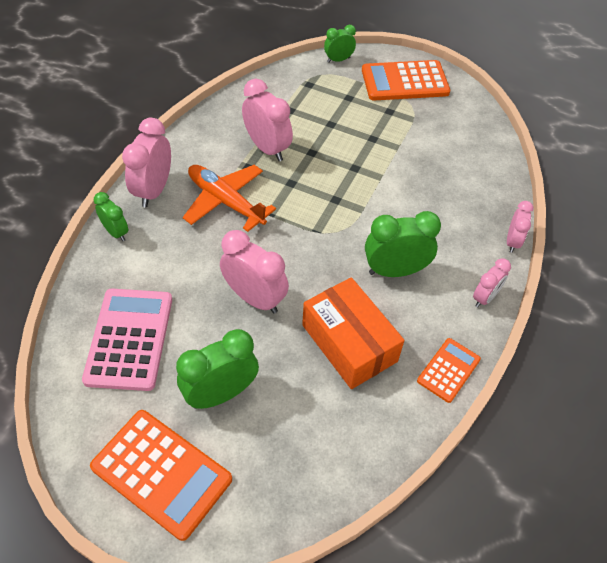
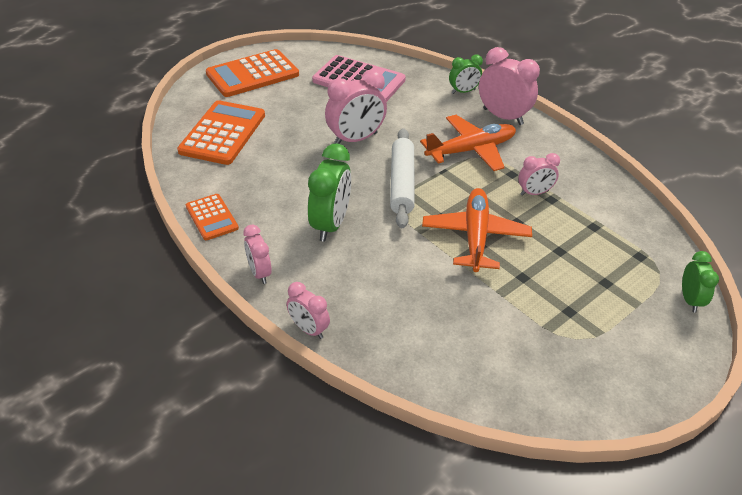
camera: 115 degrees right, 10 degrees down
(221, 393) = (287, 106): green clock -> none
(267, 148) = (534, 193): pink clock -> pink clock, size x0.59
(306, 238) = (402, 183): none -> white rolling pin
(346, 173) = (475, 236): none -> orange plane
(349, 343) = (279, 173): orange box -> none
(404, 81) = (629, 352): orange calculator -> orange calculator (222, 133)

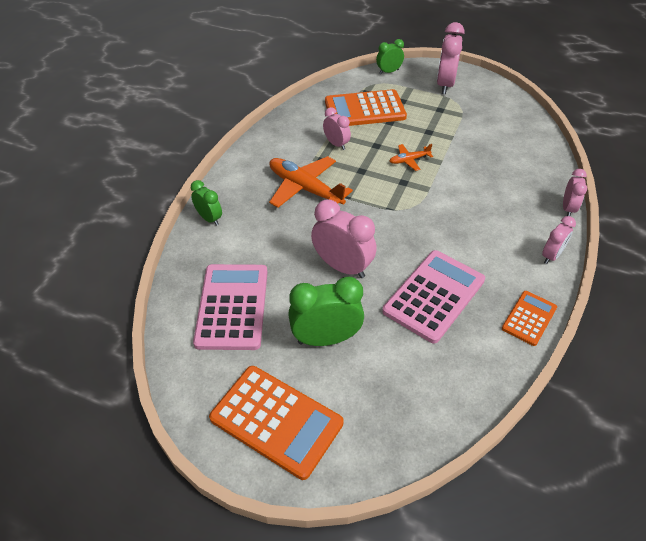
camera: 115 degrees left, 5 degrees up
(222, 133) = (412, 381): orange calculator -> orange calculator (365, 109)
(283, 175) = (434, 296): none -> pink calculator
(330, 225) = (466, 237): green clock -> green clock (326, 338)
(402, 183) = (382, 214): white rolling pin -> none
(475, 236) = (409, 160): orange plane -> orange plane, size x0.49
(503, 117) = (239, 183): pink clock -> pink clock (445, 85)

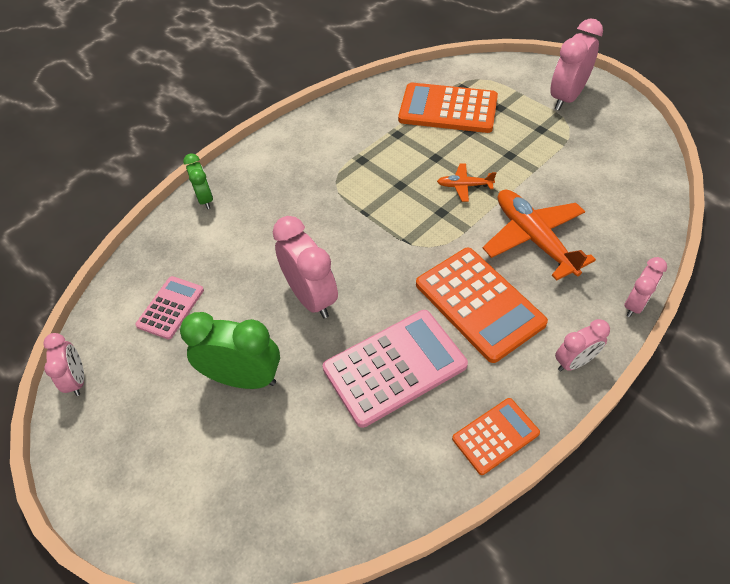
camera: 25 degrees right, 5 degrees up
(232, 306) = (170, 307): pink calculator -> pink calculator, size x0.56
(276, 420) = (139, 455): orange calculator -> orange calculator (479, 303)
(305, 188) = (324, 190): orange plane -> orange plane (533, 239)
(336, 144) = (390, 145): pink clock -> pink clock (77, 379)
(388, 72) = (504, 67): green clock -> none

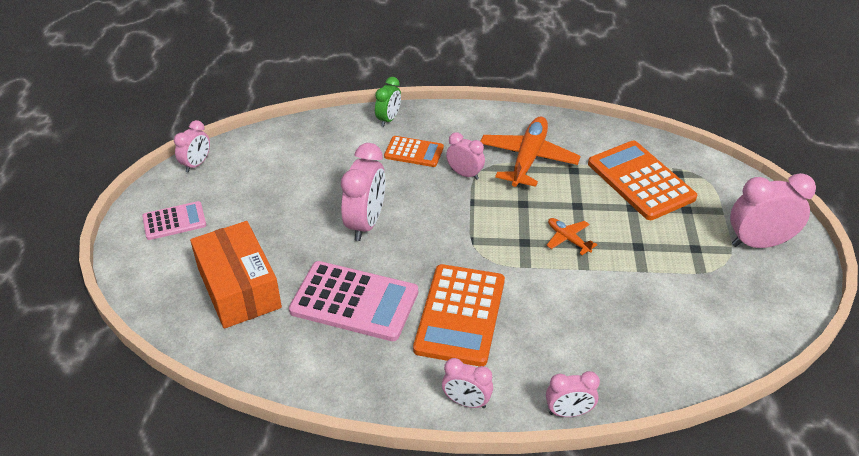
camera: 45 degrees right, 10 degrees down
(170, 307) = (286, 165): pink calculator -> pink calculator (174, 221)
(244, 378) = (269, 234): green clock -> none
(287, 449) = (239, 288): none -> orange box
(328, 196) = (465, 174): none -> pink clock
(495, 436) = (353, 390): orange calculator -> orange calculator (414, 152)
(533, 239) = (563, 311): orange plane -> orange plane (528, 159)

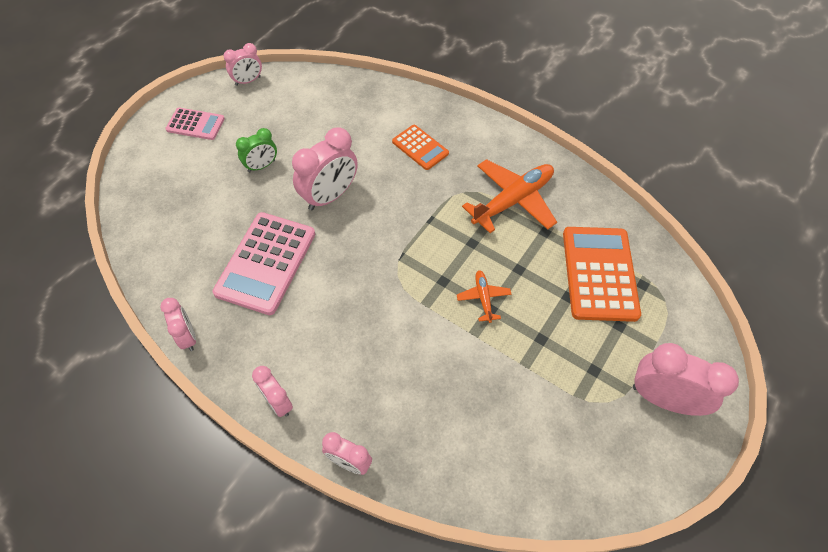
camera: 30 degrees right, 15 degrees up
(239, 288) = (195, 205): orange box -> none
(354, 301) = (266, 263): pink calculator -> pink calculator turned 60 degrees clockwise
(388, 119) = (424, 106): green clock -> green clock (261, 166)
(460, 315) = (336, 320): orange calculator -> none
(465, 174) = (445, 189): pink clock -> pink clock (188, 337)

